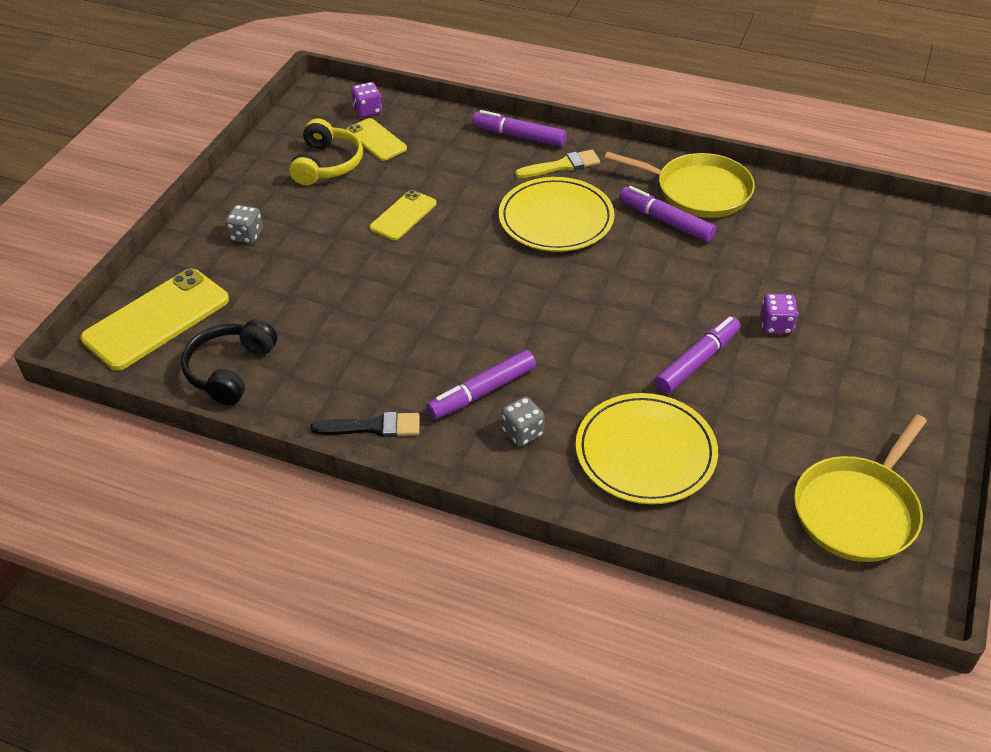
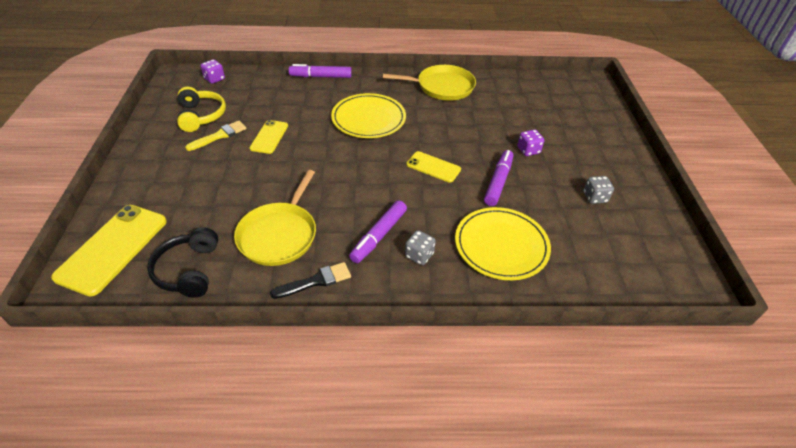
camera: 25 degrees left, 0 degrees up
(247, 235) = (161, 173): grey dice -> grey dice (595, 197)
(376, 140) = (229, 95): yellow phone -> yellow phone (433, 167)
(562, 165) = (356, 88): yellow brush -> yellow brush (219, 135)
(665, 221) = (433, 107): purple marker -> none
(858, 510) = (638, 245): yellow pan -> yellow pan (279, 234)

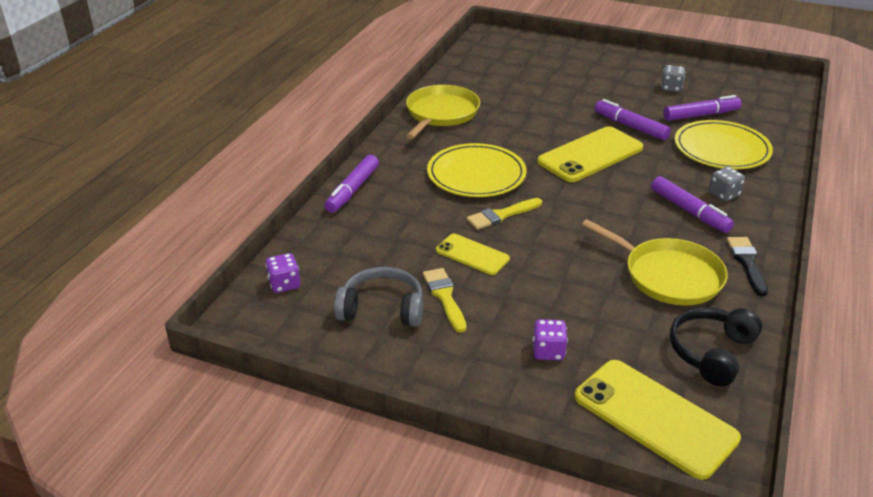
camera: 65 degrees left, 10 degrees down
(188, 270) = (711, 352): black headphones -> black headphones turned 105 degrees clockwise
(201, 116) = (382, 308): yellow headphones -> grey headphones
(322, 140) = (501, 215): none -> yellow brush
(433, 167) = (590, 155): yellow phone -> yellow phone, size x1.76
(528, 150) = (588, 98): purple dice -> purple dice (548, 351)
(557, 224) = (701, 115): none -> purple marker

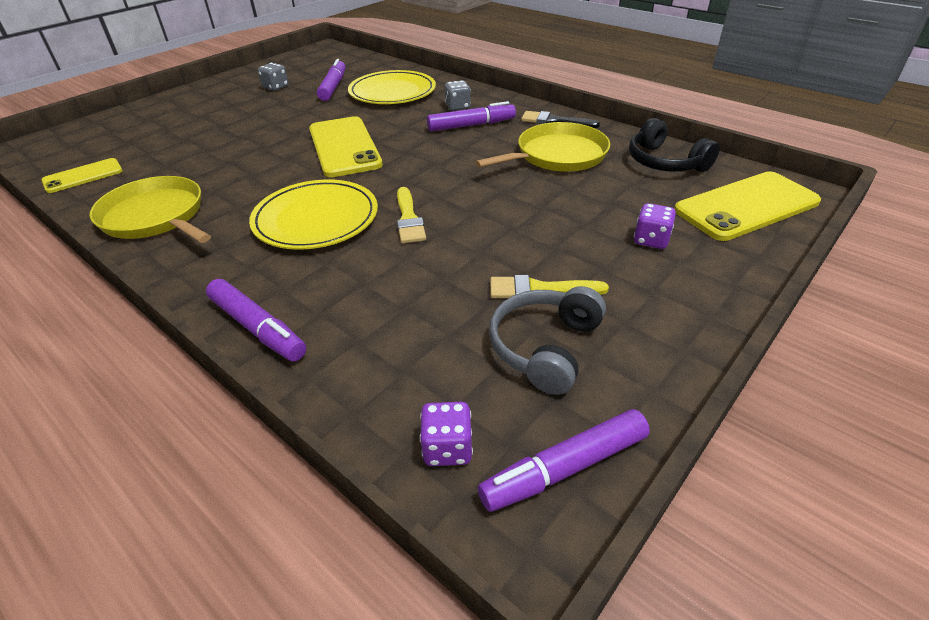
camera: 70 degrees left, 5 degrees up
(472, 254) = (470, 253): yellow phone -> yellow phone (83, 176)
(630, 126) = (316, 118): purple marker -> purple marker (564, 468)

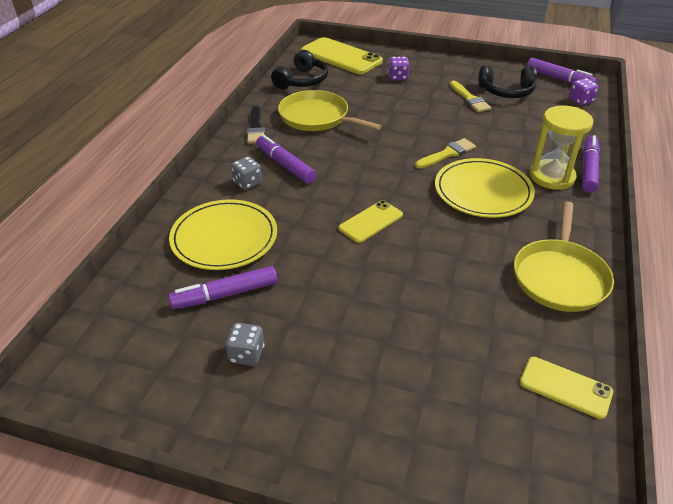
camera: 115 degrees left, 0 degrees up
(282, 283) = (552, 177): none -> yellow hourglass
(344, 147) = (371, 221): yellow phone -> yellow phone, size x0.57
(545, 347) = (506, 91): grey headphones -> black headphones

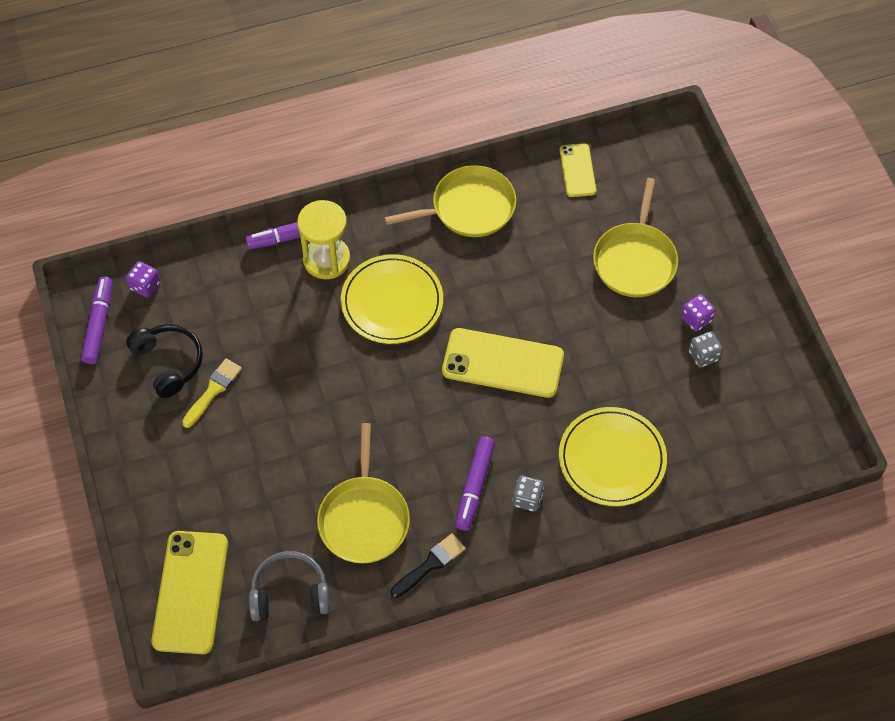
camera: 125 degrees left, 20 degrees up
(225, 294) = (667, 409): purple marker -> none
(302, 81) = (289, 593): black headphones -> grey headphones
(371, 221) = (503, 363): yellow phone -> yellow phone, size x1.76
(398, 77) = (207, 491): purple dice -> purple dice (696, 319)
(404, 367) = (635, 260): none -> yellow pan
(447, 154) = (348, 358): yellow brush -> none

